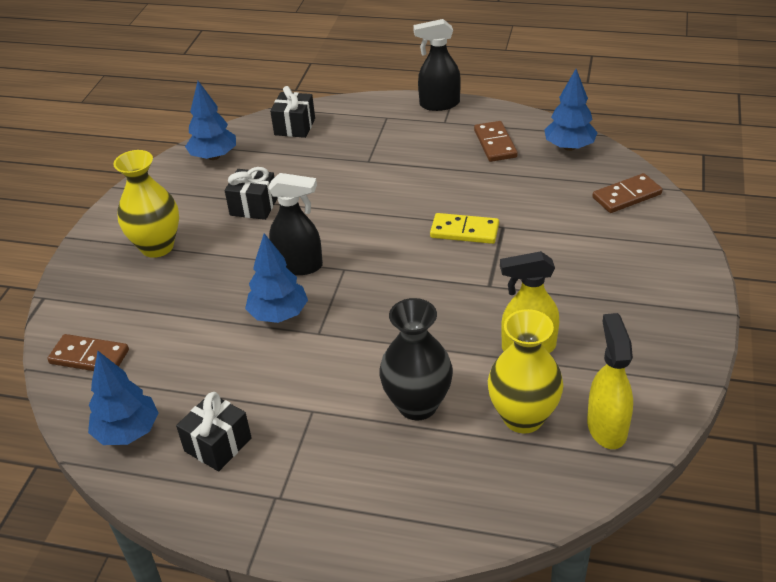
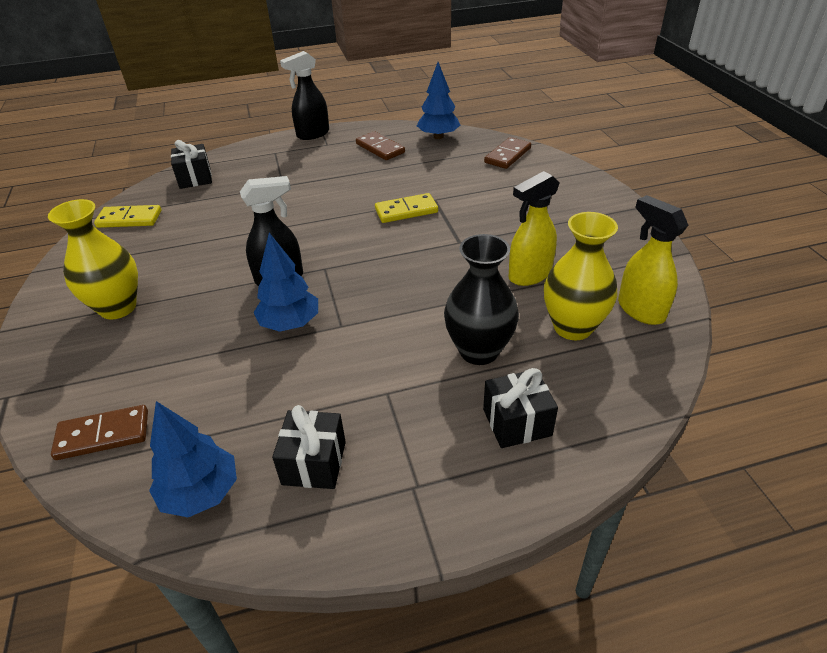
camera: 30 degrees left, 0 degrees up
(214, 156) = (129, 219): blue tree -> yellow domino
(254, 206) = (199, 246): black gift -> black gift (517, 422)

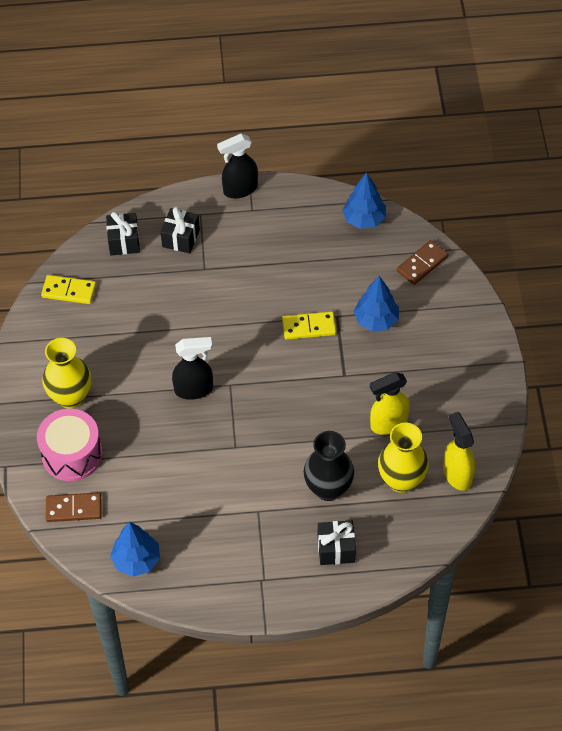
camera: 10 degrees right, 15 degrees up
(110, 367) = (72, 454): none -> pink drum
(290, 323) = (198, 438): blue tree -> blue tree (376, 320)
(314, 463) = (205, 553): black gift -> black gift (181, 238)
(380, 148) = (303, 227): brown domino -> none

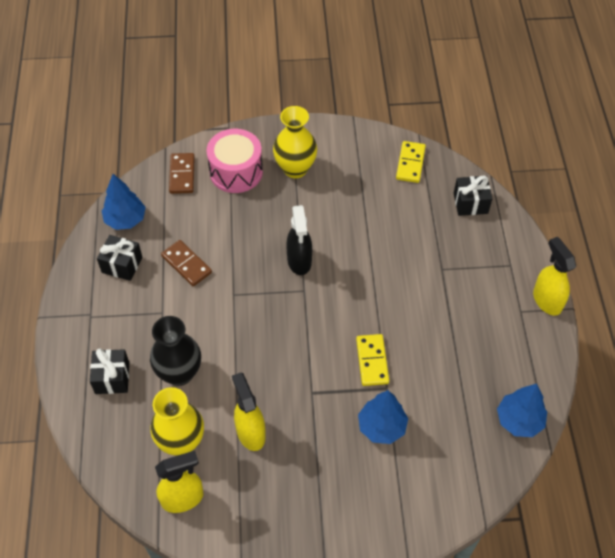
camera: 90 degrees right, 0 degrees up
(181, 238) = (478, 249): black gift -> black gift (122, 265)
(240, 189) = (547, 300): black spray bottle -> yellow spray bottle
(422, 264) = (460, 479): brown domino -> brown domino (186, 264)

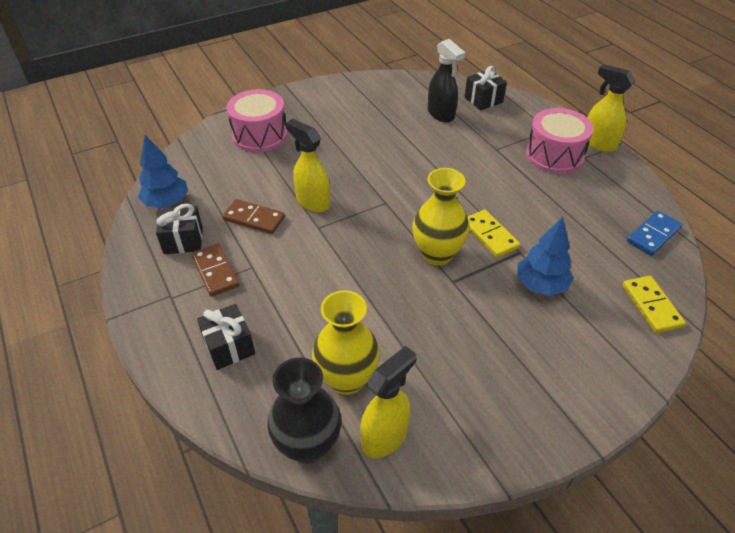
camera: 25 degrees left, 10 degrees down
(179, 373) = (304, 314): black vase -> black vase (308, 445)
(182, 175) = (207, 152): brown domino -> brown domino (216, 271)
(250, 432) = (416, 340): yellow spray bottle -> yellow spray bottle (312, 202)
(295, 169) = (315, 118): yellow vase -> yellow vase (437, 254)
(299, 261) = (365, 182): black spray bottle -> black spray bottle (441, 114)
(410, 163) = (413, 88): yellow domino -> yellow domino (651, 306)
(492, 298) = (554, 155): none -> pink drum
(519, 420) = (653, 235): blue tree -> blue domino

